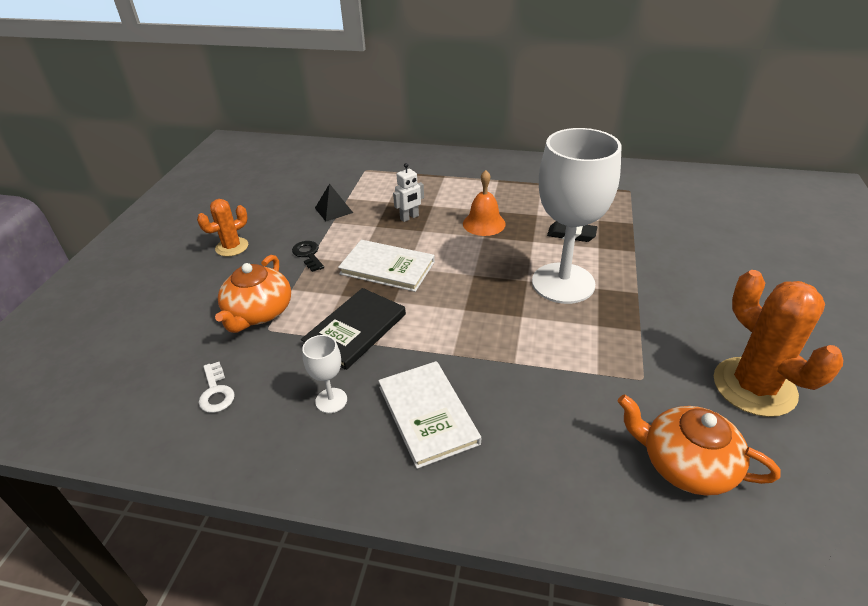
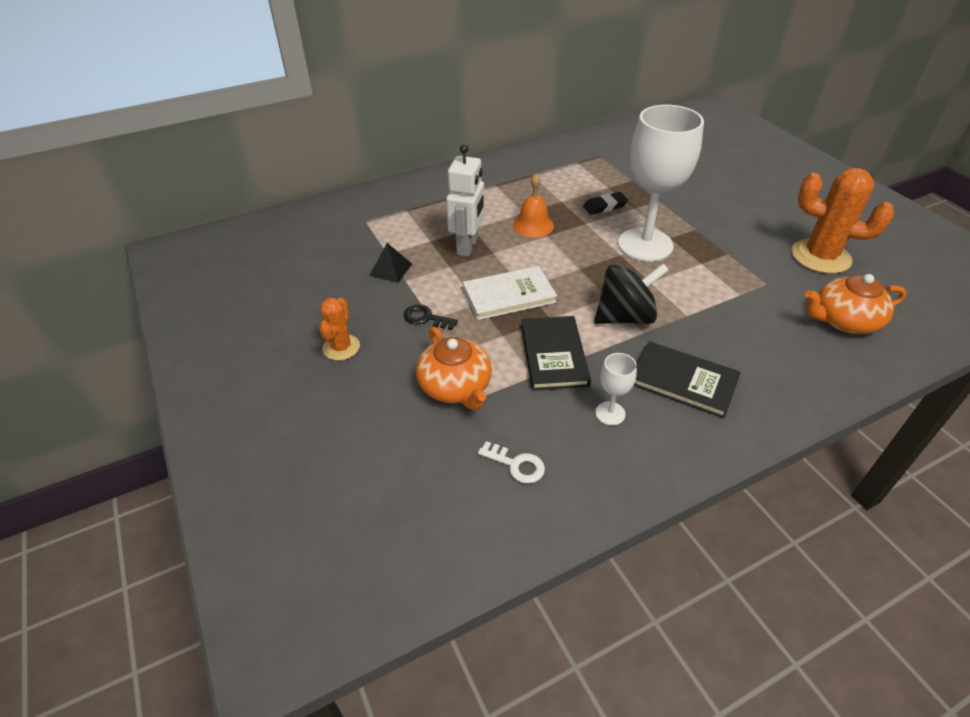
camera: 40 degrees left, 5 degrees up
(409, 217) = (468, 246): white robot -> white robot, size x1.78
(427, 415) = (683, 381): white book -> black book
(455, 333) = (625, 317): none -> black spinning top

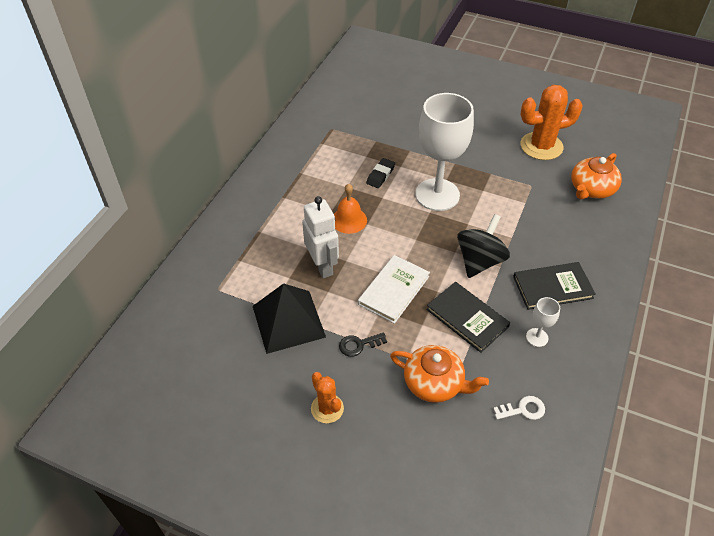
camera: 40 degrees left, 5 degrees up
(391, 269) = (288, 321): black pyramid -> black pyramid, size x2.05

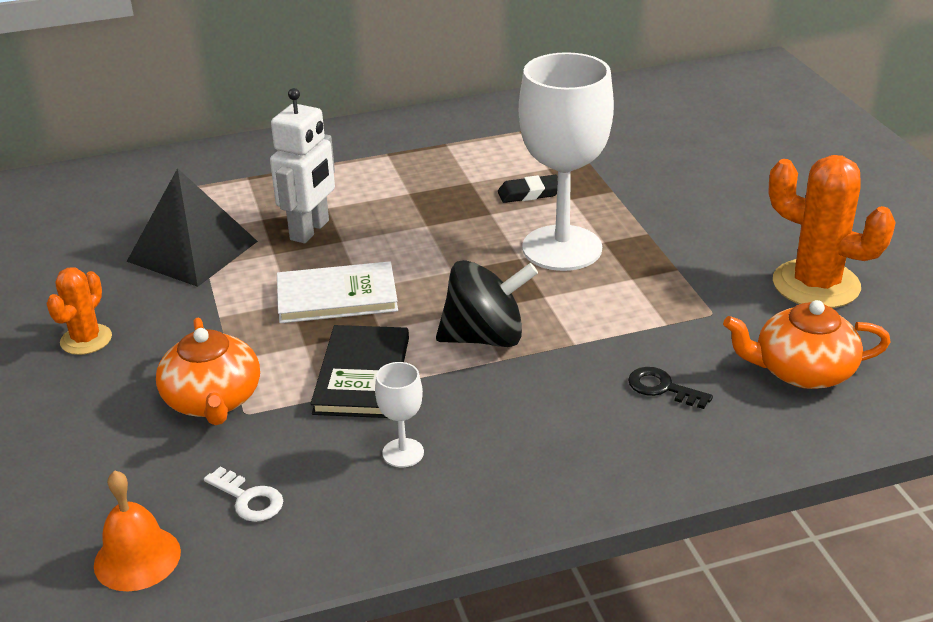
camera: 50 degrees right, 15 degrees down
(349, 220) = (414, 210): orange bell -> orange bell (137, 558)
(359, 345) = (212, 314): black key -> black key (662, 388)
(552, 287) = (524, 425): black book -> none

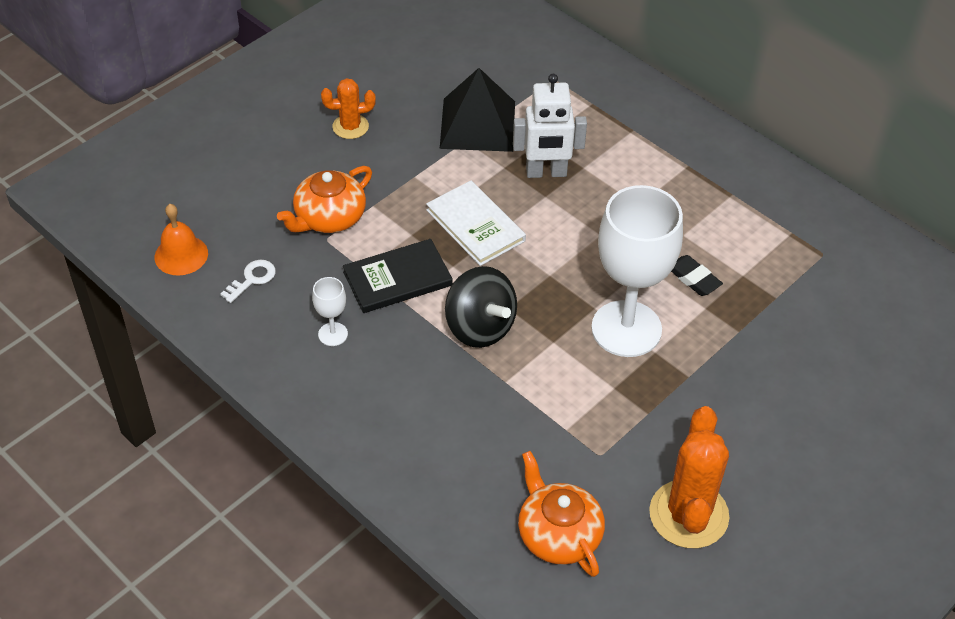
camera: 60 degrees right, 15 degrees up
(248, 499) = (252, 279): white key -> white key turned 150 degrees counterclockwise
(662, 388) = (484, 452): black key -> none

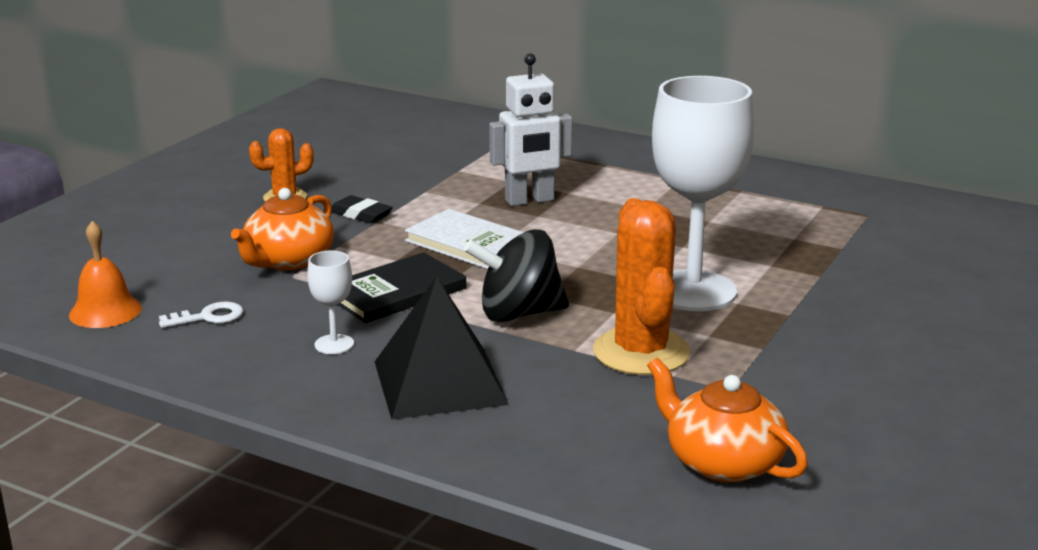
camera: 15 degrees left, 25 degrees down
(252, 279) = (208, 317): white key -> white key turned 45 degrees clockwise
(477, 124) = (433, 180): black pyramid -> black pyramid (439, 382)
(480, 327) = (518, 314): black spinning top -> black spinning top turned 135 degrees clockwise
(688, 514) = (871, 418): orange cactus -> orange cactus (641, 352)
(693, 278) = (742, 247): black eraser -> black eraser (360, 214)

